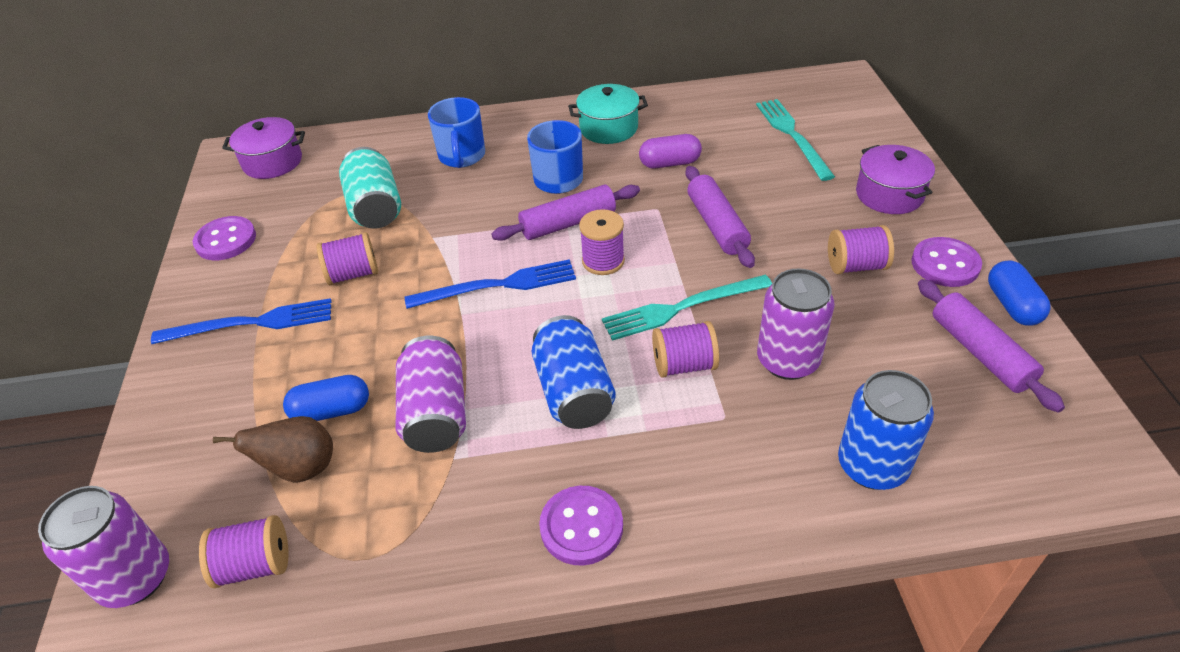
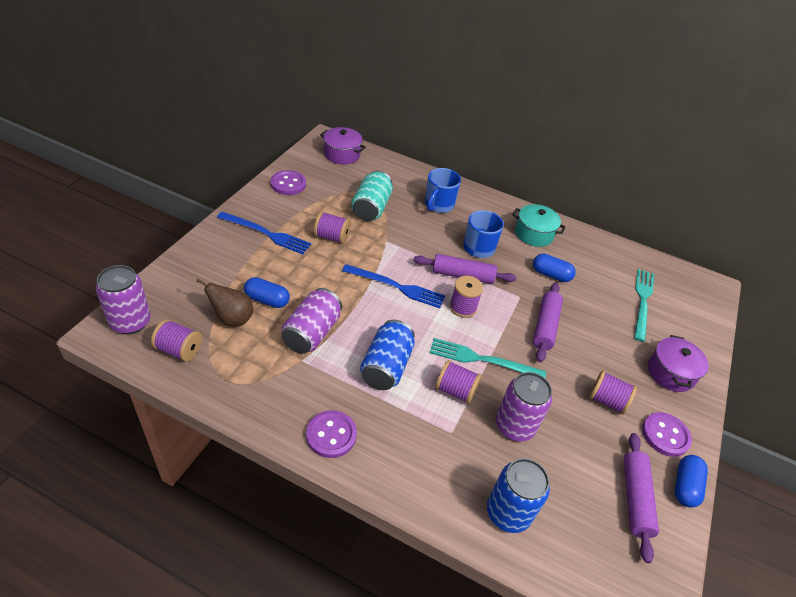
camera: 25 degrees right, 0 degrees up
(670, 163) = (551, 275): purple capsule -> blue capsule

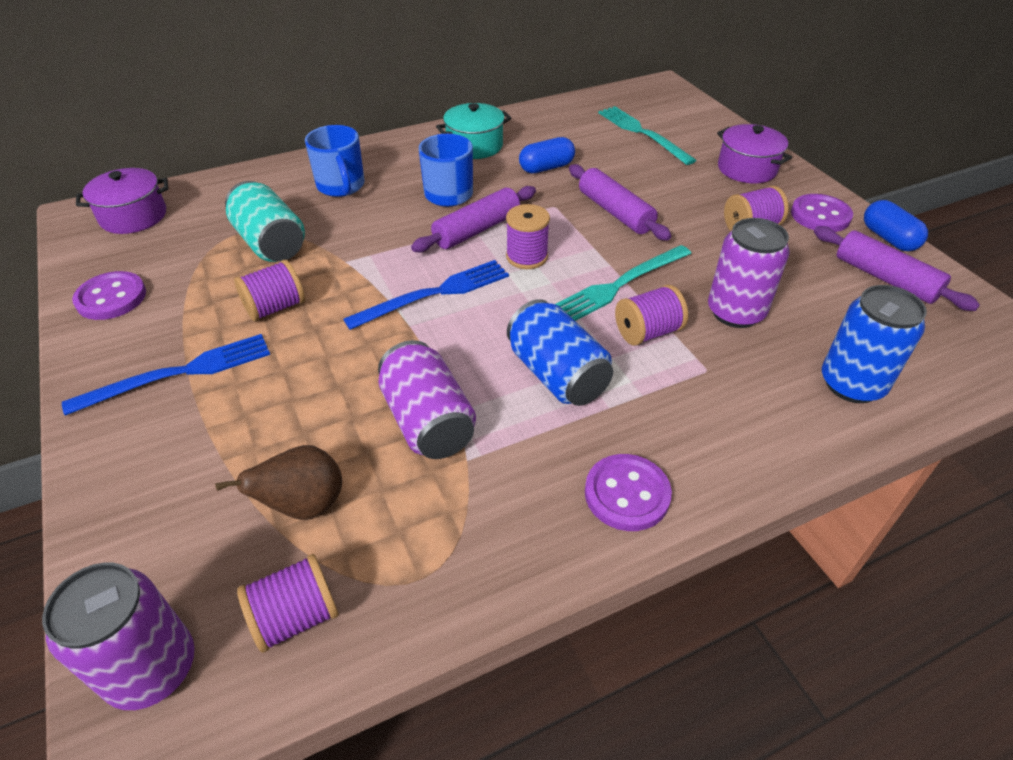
camera: 45 degrees left, 0 degrees up
(267, 300) = (312, 441): blue capsule -> none

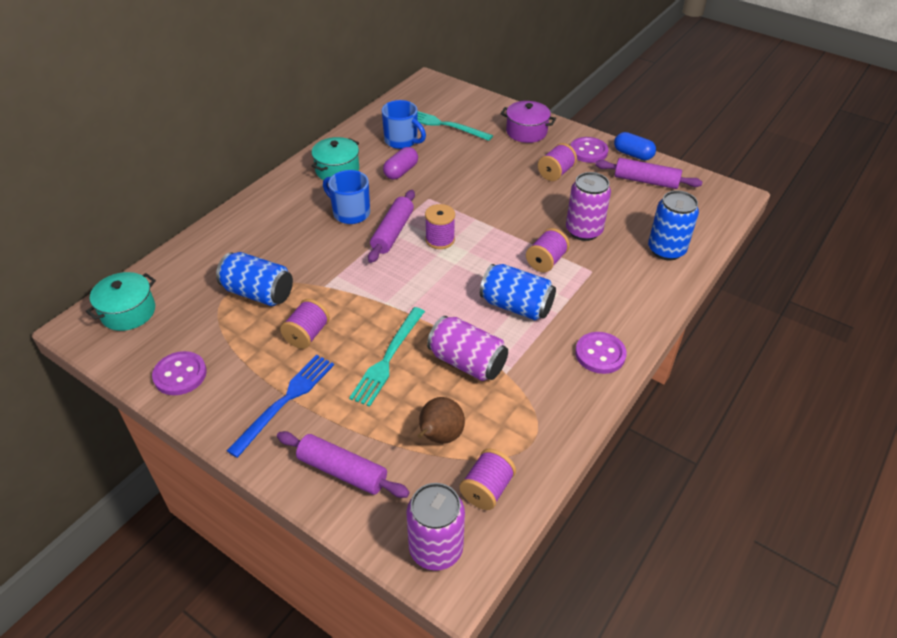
camera: 30 degrees left, 0 degrees up
(133, 216) = (128, 312): purple pot -> turquoise pot
(270, 243) = (258, 293): turquoise can -> blue can
(341, 186) = (268, 233): blue mug -> blue mug (402, 141)
(434, 294) = (403, 285): blue fork -> none
(546, 168) = (401, 171): blue capsule -> purple capsule
(615, 212) = (470, 189): purple rolling pin -> purple rolling pin (342, 471)
(620, 285) = (509, 237): turquoise fork -> turquoise fork (388, 358)

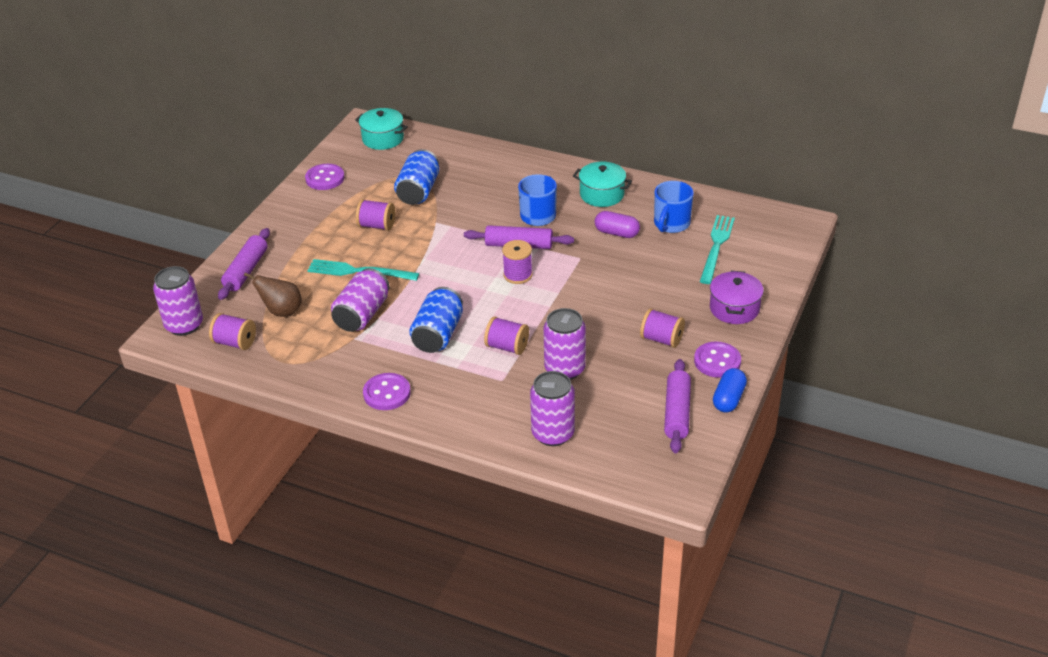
camera: 80 degrees right, 5 degrees down
(285, 401) = (307, 231): blue fork -> none
(666, 250) = (553, 433): blue can -> purple can

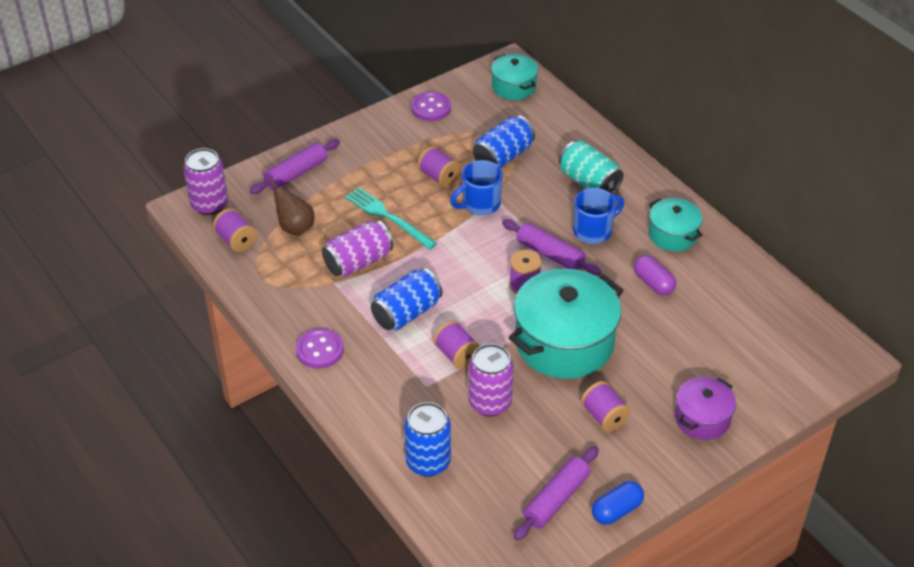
camera: 30 degrees right, 5 degrees up
(505, 183) = (589, 182): none -> turquoise can
(553, 433) = (428, 462): purple can -> blue can
(585, 302) = (564, 343): none -> turquoise pot
(671, 224) = (715, 298): blue mug -> blue mug (480, 204)
(716, 246) = (740, 343): turquoise fork -> none
(717, 361) = (638, 466): purple button -> none

